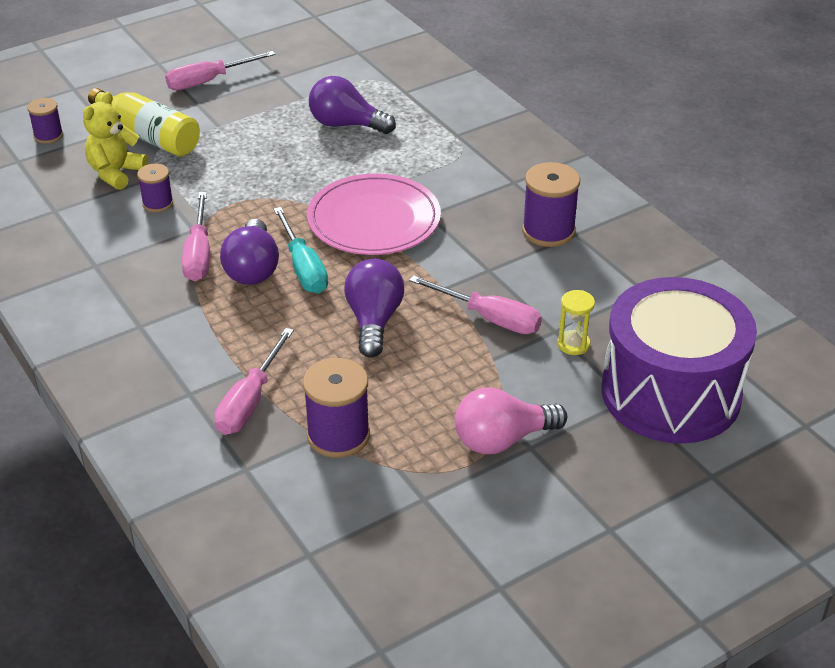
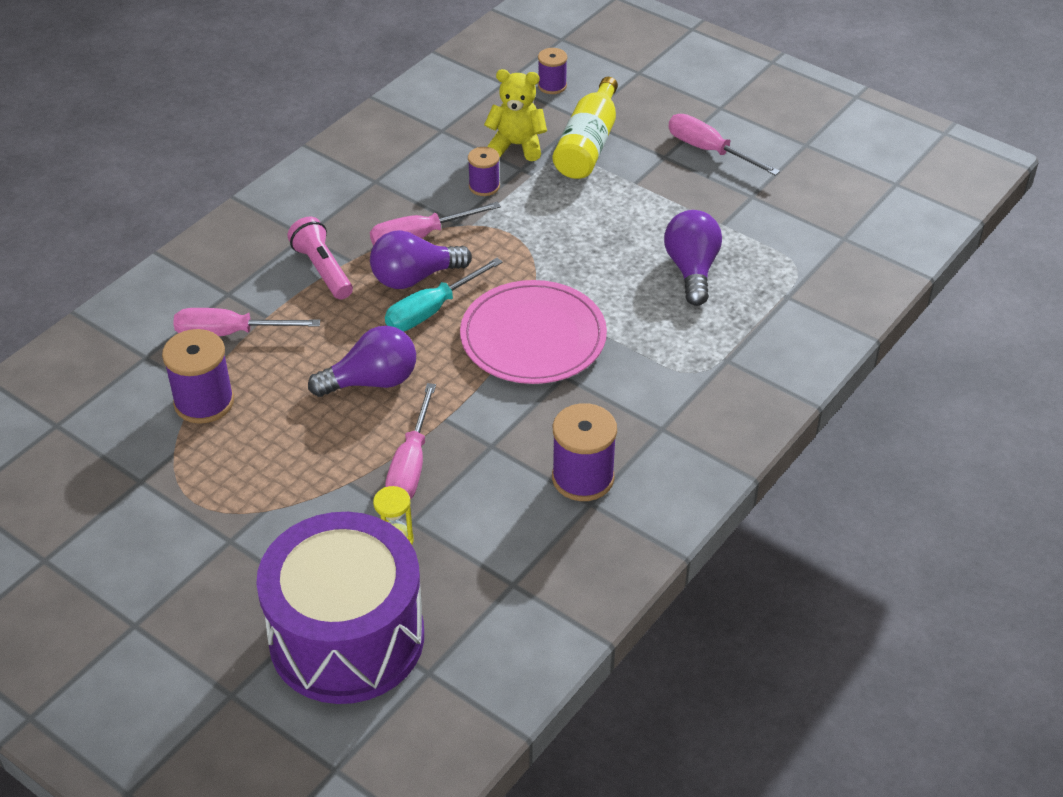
camera: 70 degrees right, 5 degrees up
(200, 323) = (323, 270): none -> pink flashlight
(502, 440) = (233, 517): pink light bulb -> none

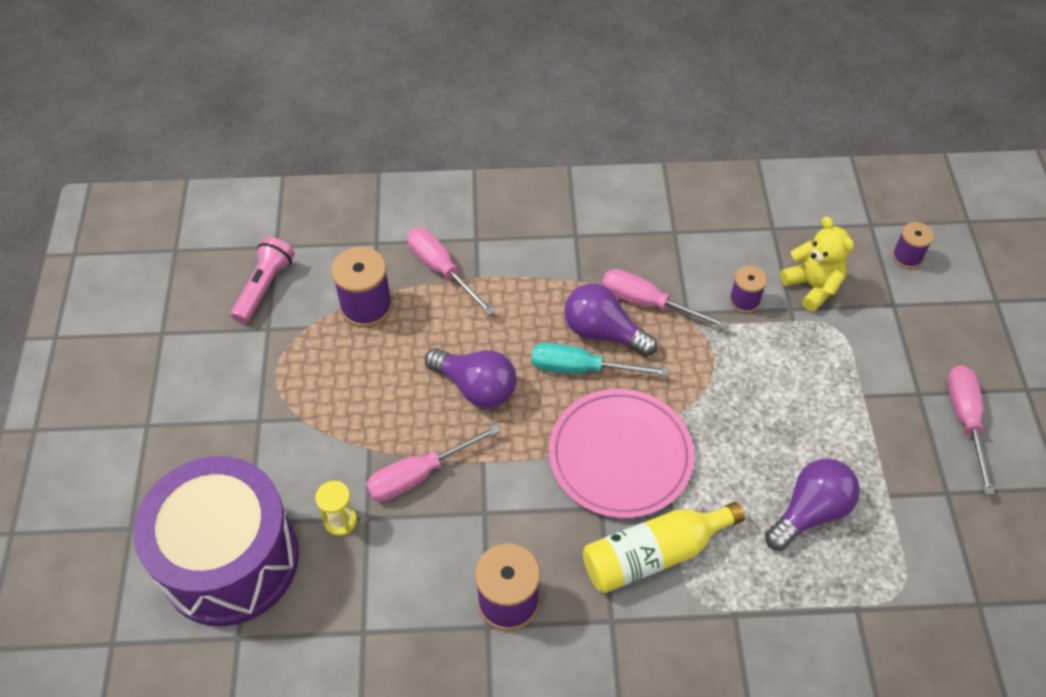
camera: 50 degrees right, 10 degrees up
(323, 270) = (553, 272): pink flashlight -> pink flashlight (264, 287)
(588, 145) = (869, 331): yellow bottle -> yellow bottle (654, 554)

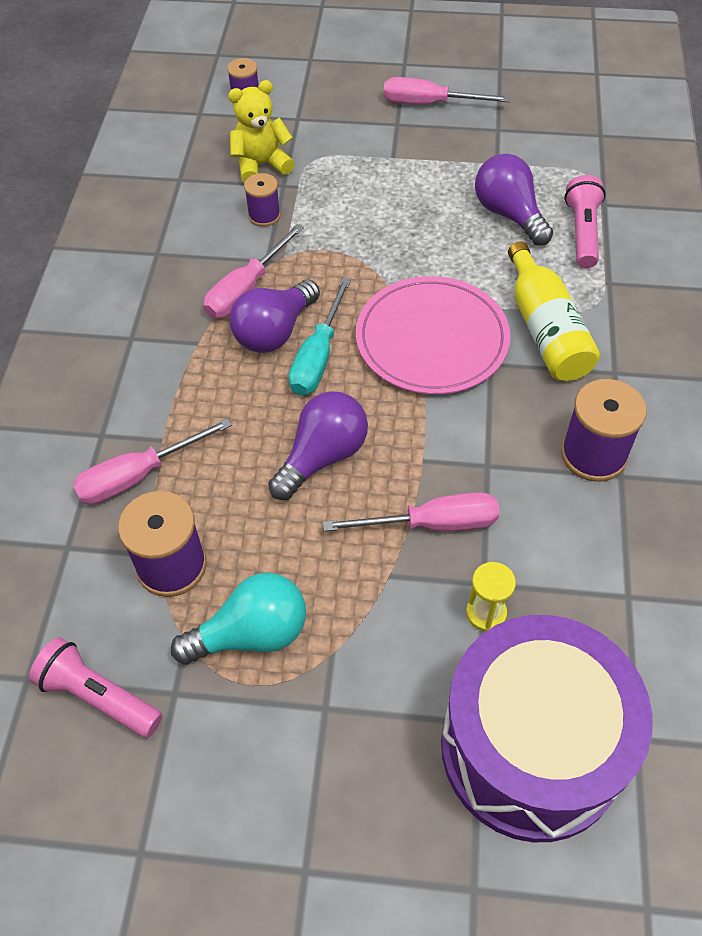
camera: 80 degrees left, 0 degrees up
(314, 366) = (251, 634): none -> turquoise light bulb
(419, 475) = (432, 524): pink screwdriver -> pink screwdriver turned 75 degrees counterclockwise
(803, 586) = (582, 233): none -> pink flashlight

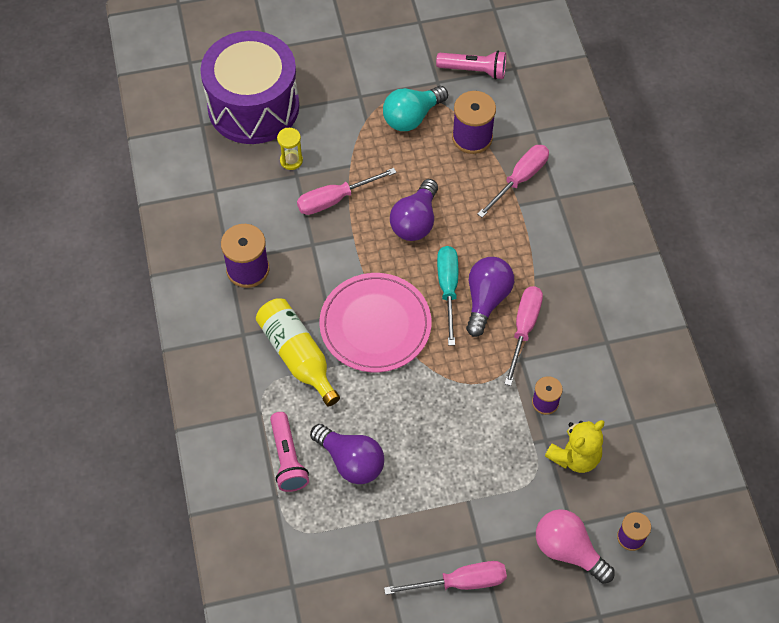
camera: 160 degrees right, 5 degrees up
(312, 103) = (568, 550): none -> pink light bulb

